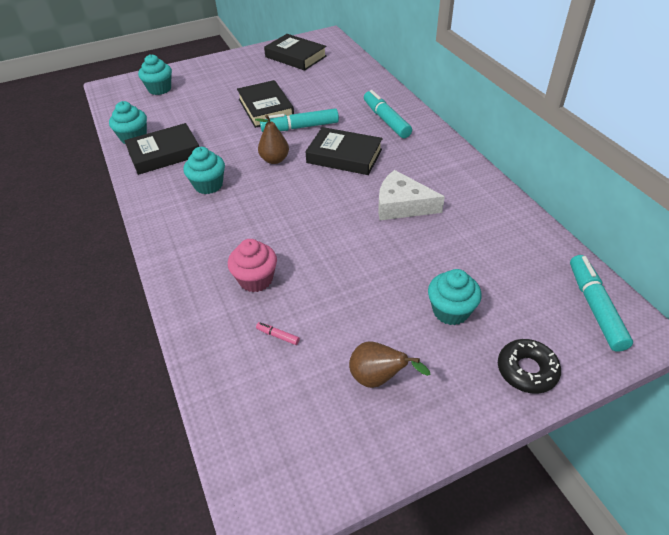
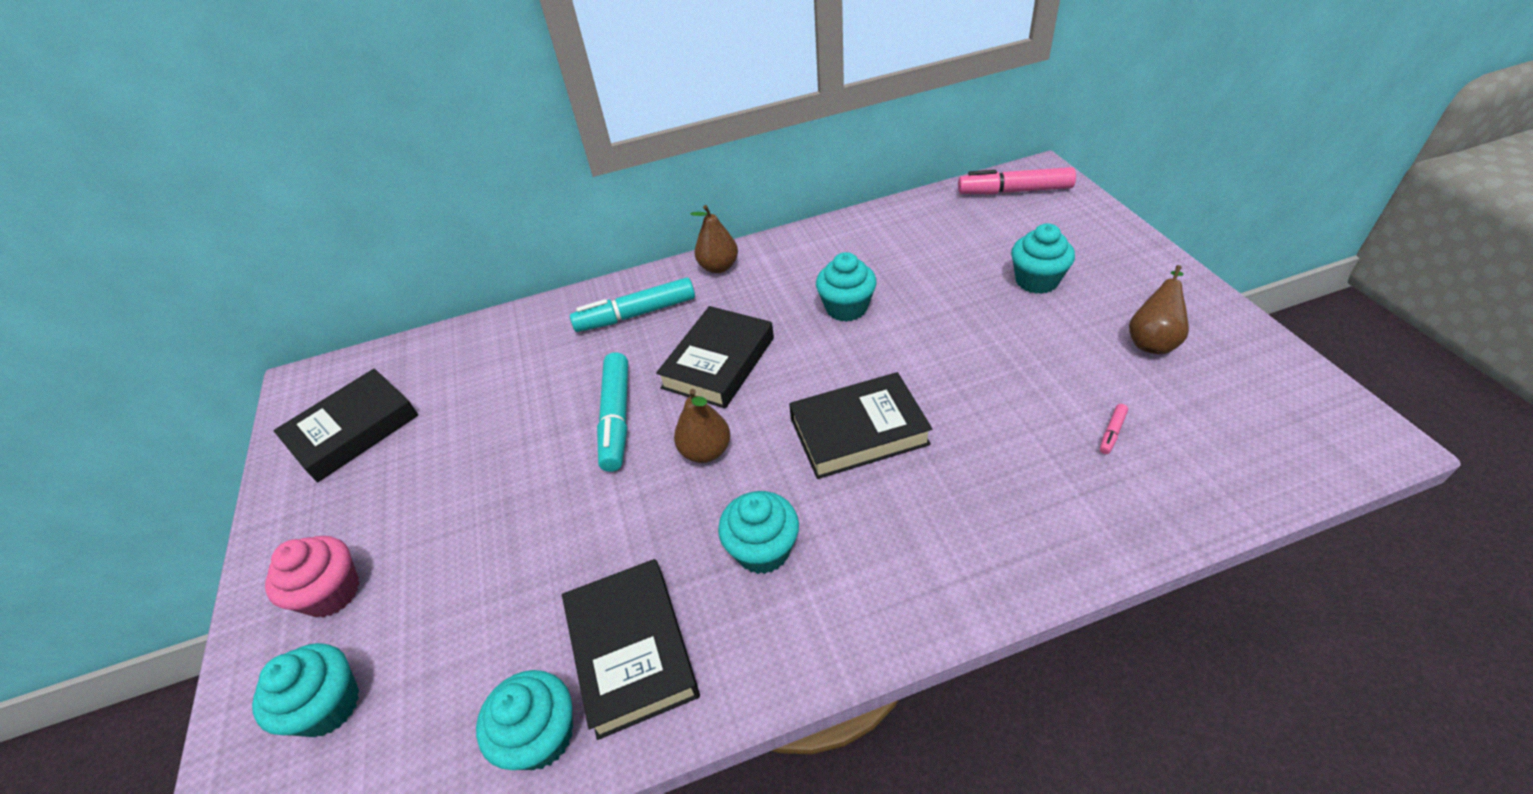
camera: 80 degrees left, 0 degrees up
(256, 279) = (1007, 462): pink cupcake -> pink cupcake (332, 593)
(265, 108) = (529, 472): black book -> black book (858, 431)
(402, 205) = (846, 308): white cheese -> turquoise cupcake
(439, 145) = (719, 267): none -> brown pear
(527, 370) = (1107, 239): black donut -> none
(595, 307) = (1014, 191): turquoise marker -> pink marker

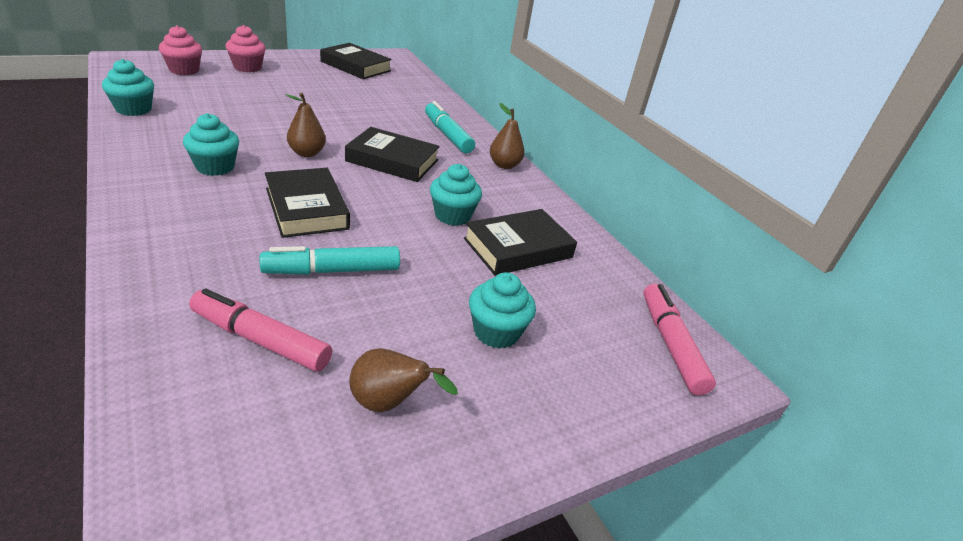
camera: 70 degrees right, 10 degrees down
(328, 706) = (184, 70): turquoise cupcake -> pink cupcake
(616, 418) = (345, 127): turquoise marker -> turquoise marker (332, 270)
(631, 650) = (168, 129): black book -> black book (518, 248)
(1112, 432) = (260, 340): pink marker -> pink marker, size x2.44

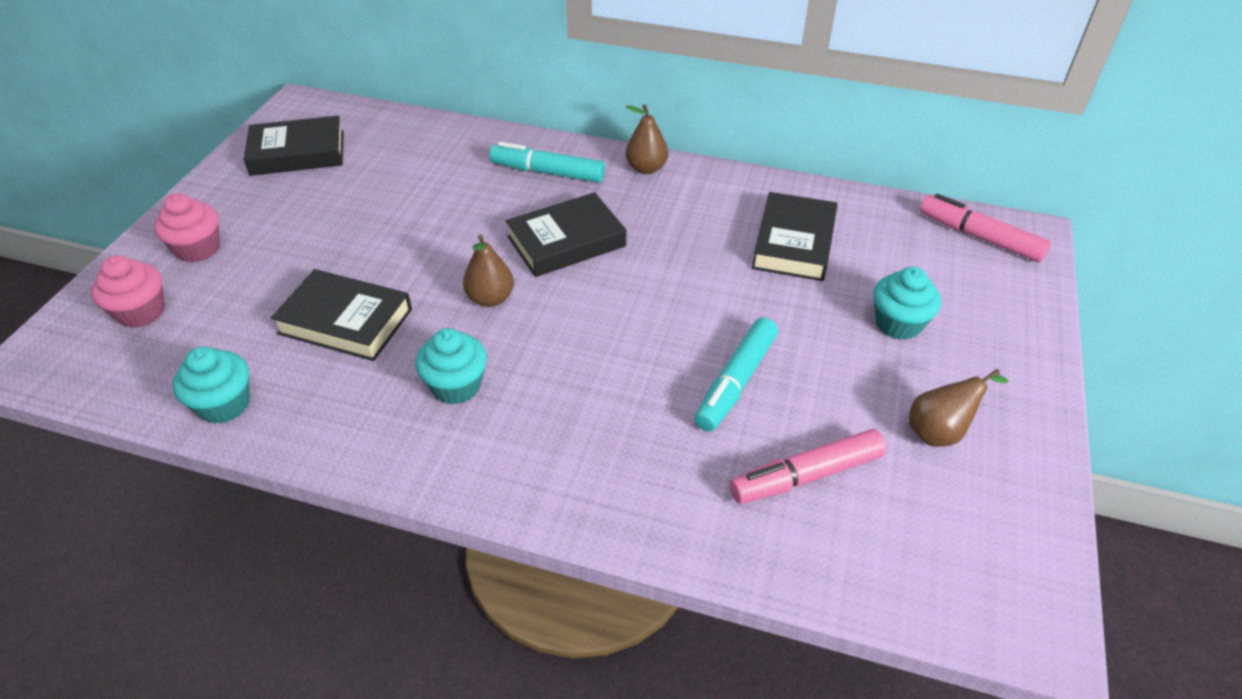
camera: 40 degrees left, 10 degrees up
(306, 208) = (609, 351): black book -> black book (345, 321)
(452, 215) = (708, 255): turquoise cupcake -> none

